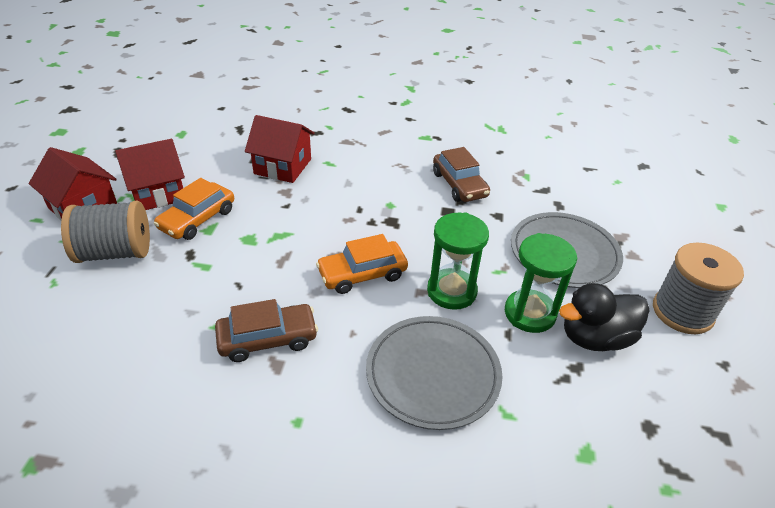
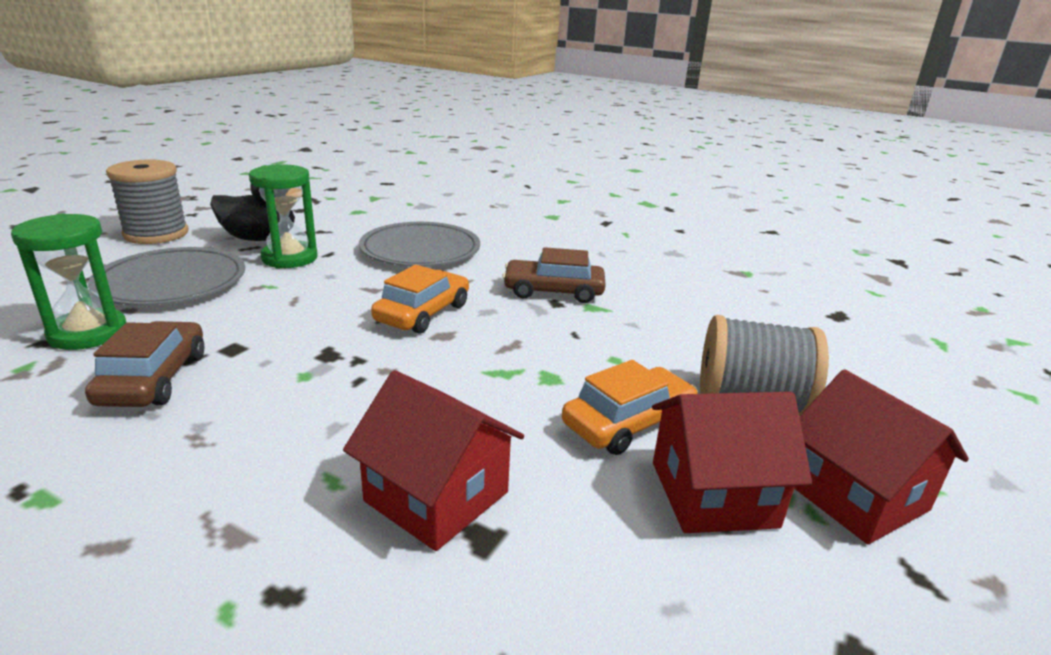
camera: 160 degrees left, 15 degrees down
(362, 274) = (422, 313): orange car -> orange car turned 60 degrees counterclockwise
(451, 291) = (341, 283): green hourglass -> green hourglass (88, 333)

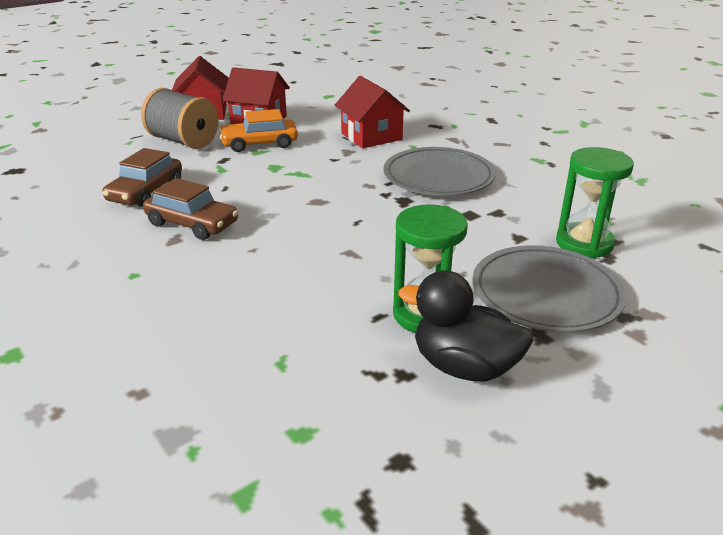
camera: 155 degrees left, 5 degrees up
(154, 379) = (515, 202): brown car -> brown car (146, 191)
(156, 234) = (619, 408): grey spool -> none
(420, 250) = (268, 304): grey plate -> grey plate (438, 177)
(422, 313) = (321, 220): orange car -> none

